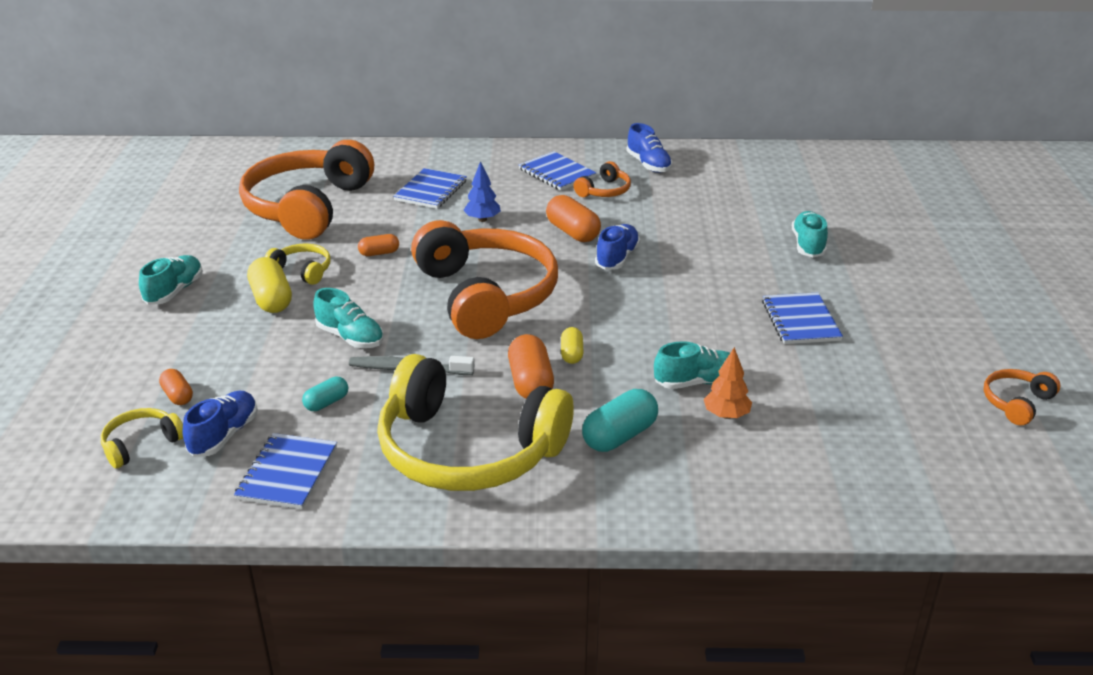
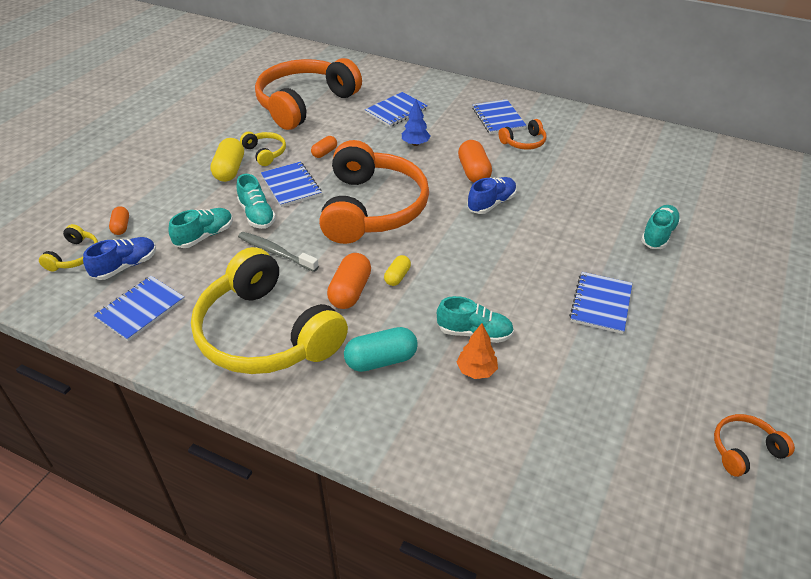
camera: 25 degrees right, 10 degrees up
(141, 444) = (74, 256): yellow headphones -> yellow headphones turned 120 degrees clockwise
(174, 291) = (177, 147): turquoise shoe -> turquoise shoe (205, 236)
(326, 403) = (204, 262): turquoise capsule -> none
(367, 297) = (291, 186): none -> blue notebook
(379, 253) = (324, 153): orange capsule -> orange capsule turned 60 degrees counterclockwise
(648, 164) = (575, 127): blue shoe -> none

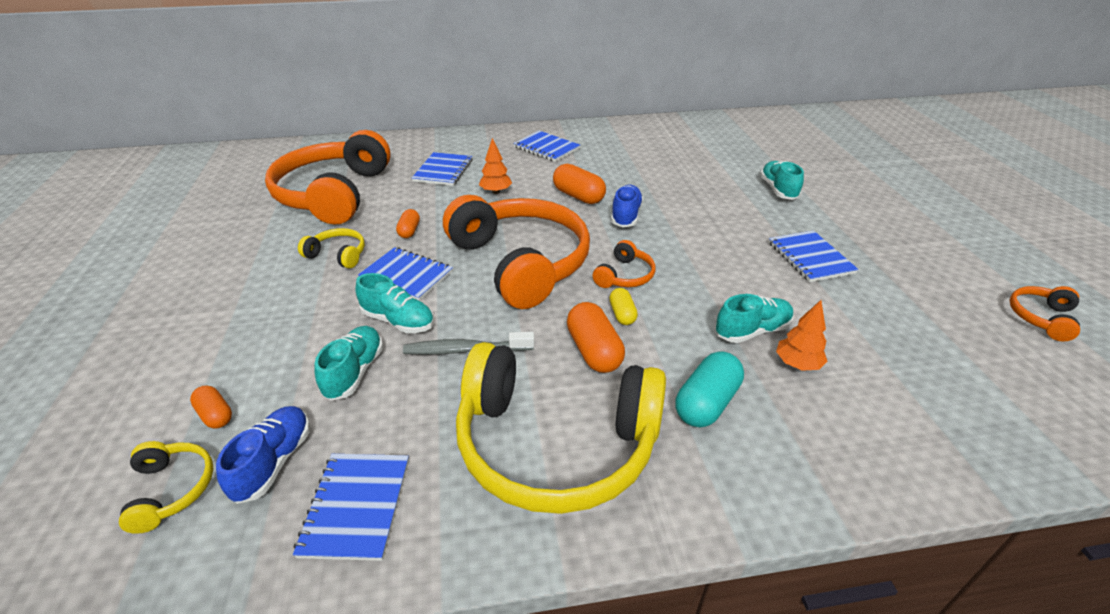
camera: 35 degrees left, 5 degrees down
(229, 170) = (310, 288): yellow capsule -> none
(415, 144) = (496, 192): blue tree -> orange tree
(524, 142) = (591, 159): orange headphones -> orange headphones (625, 276)

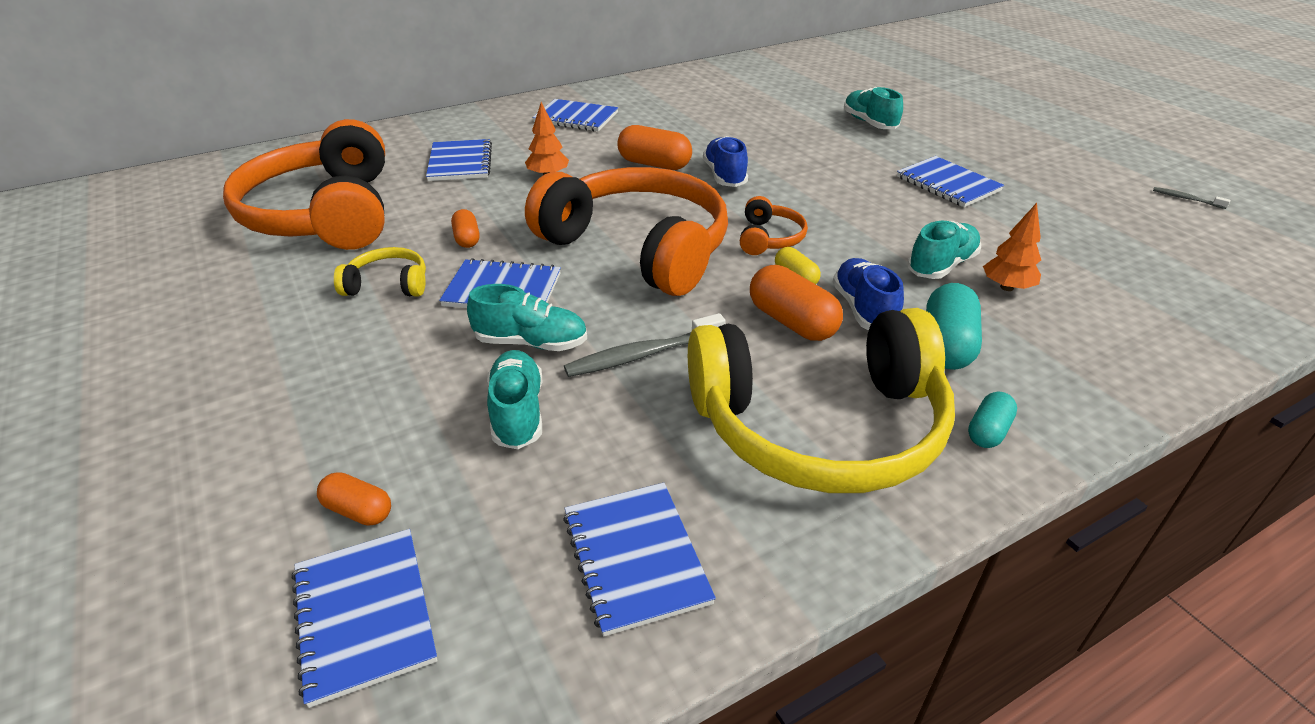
camera: 20 degrees left, 0 degrees up
(172, 489) = (364, 615): yellow headphones -> blue notebook
(274, 462) = (487, 541): blue shoe -> blue shoe (863, 309)
(689, 489) = (988, 431): none -> turquoise capsule
(1041, 318) = (1186, 199): orange headphones -> grey toothbrush

